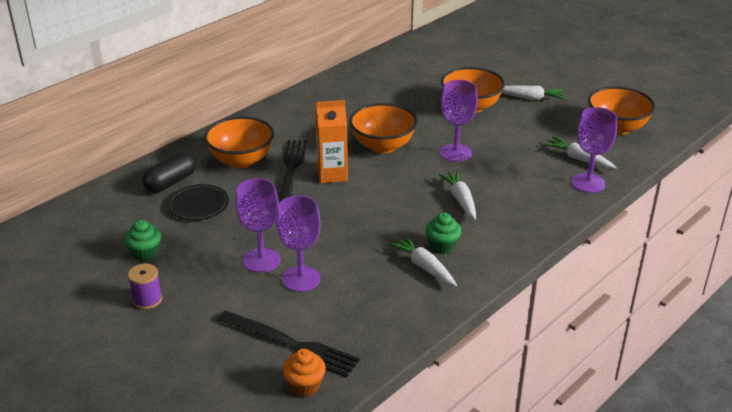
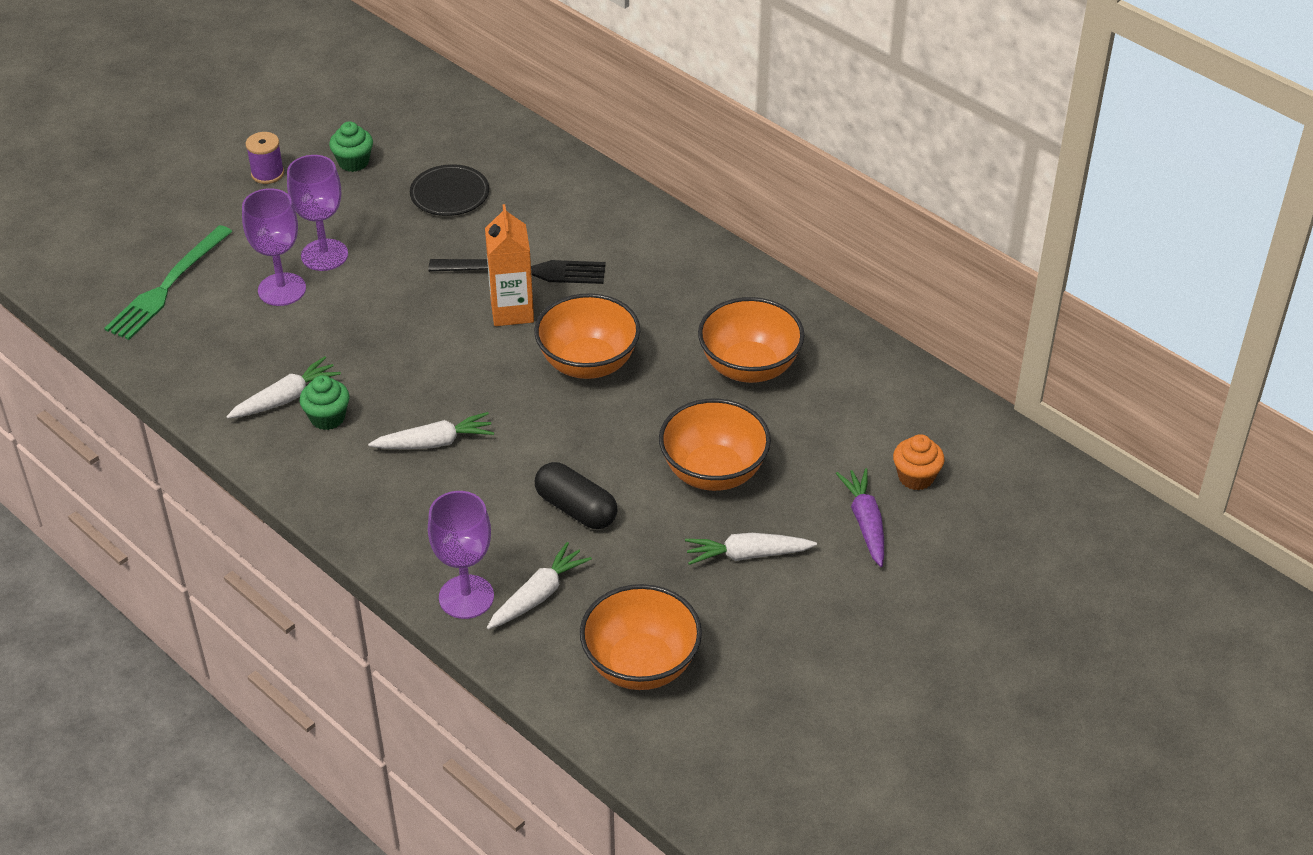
camera: 90 degrees right, 10 degrees up
(171, 182) = (504, 165): black capsule -> black capsule (576, 509)
(241, 160) = (554, 223): orange bowl -> orange bowl (749, 367)
(291, 344) = (167, 286): black fork -> green fork
(305, 385) = (100, 299): orange cupcake -> orange cupcake (916, 477)
(455, 153) = (564, 444): purple goblet -> none
(500, 67) = (865, 523): none -> purple carrot
(530, 98) = (748, 555): white carrot -> white carrot turned 75 degrees clockwise

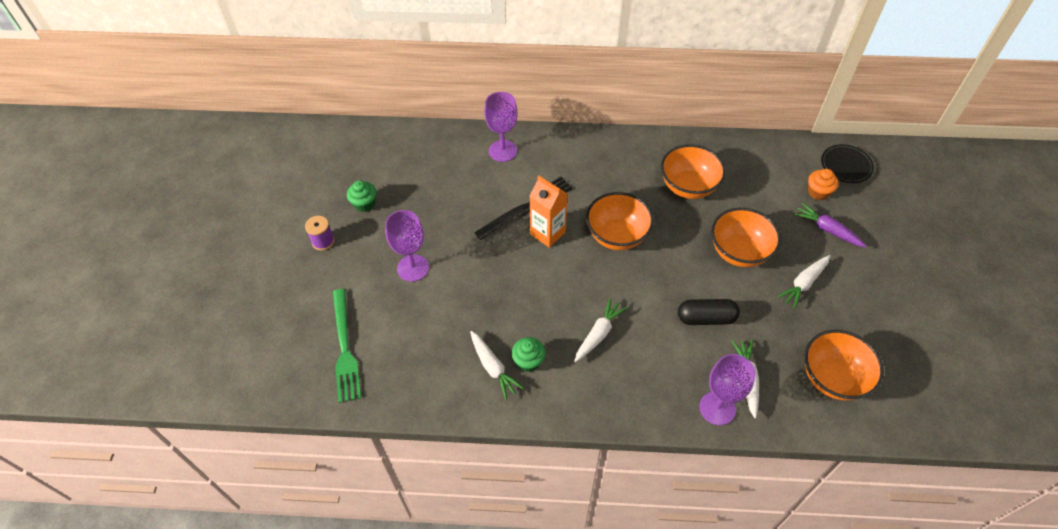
camera: 40 degrees left, 10 degrees up
(282, 289) = (413, 304): purple goblet -> purple goblet (502, 151)
(285, 398) = (493, 367): white carrot -> white carrot turned 135 degrees clockwise
(449, 194) = (438, 189): black plate -> black plate (846, 165)

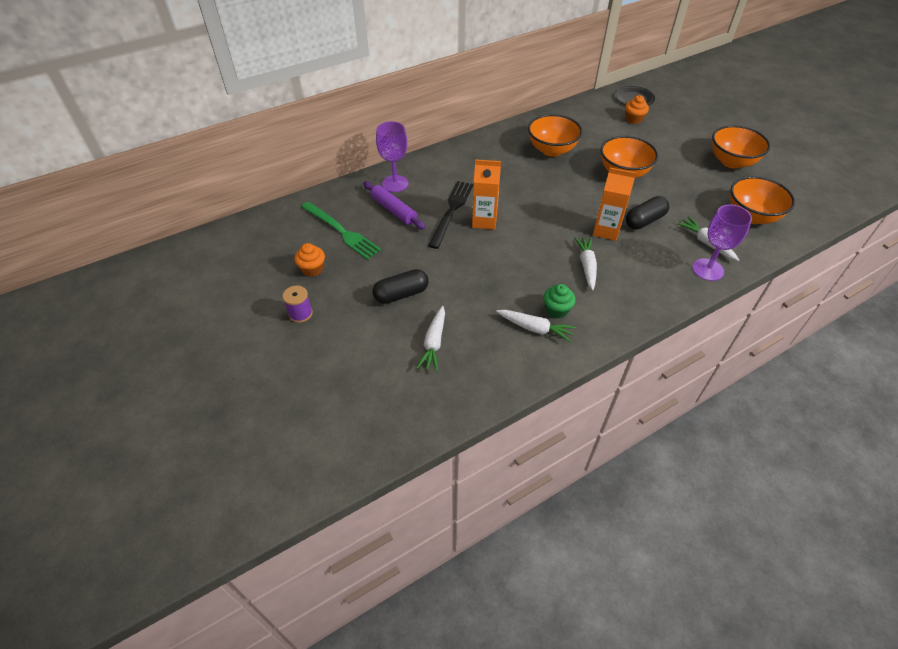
camera: 35 degrees left, 5 degrees down
(344, 348) = (400, 382): green fork -> green fork (341, 231)
(364, 204) = (312, 269): green cupcake -> orange cupcake
(413, 268) = (401, 294): purple goblet -> black capsule
(477, 179) = (393, 210): none -> purple rolling pin
(617, 236) = (535, 200): orange bowl -> orange bowl (731, 162)
(655, 307) = (606, 230): none -> orange carton
(804, 283) = (679, 172): white carrot -> white carrot (434, 343)
(827, 230) = (661, 137): purple carrot -> none

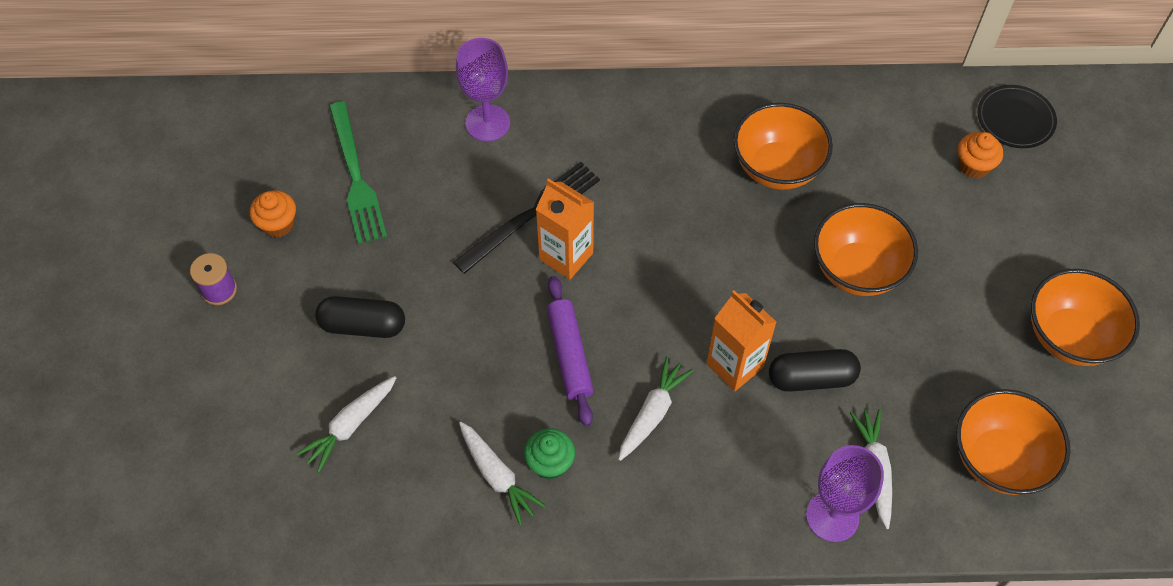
camera: 30 degrees right, 10 degrees up
(393, 210) = (452, 173): purple rolling pin -> purple rolling pin (570, 354)

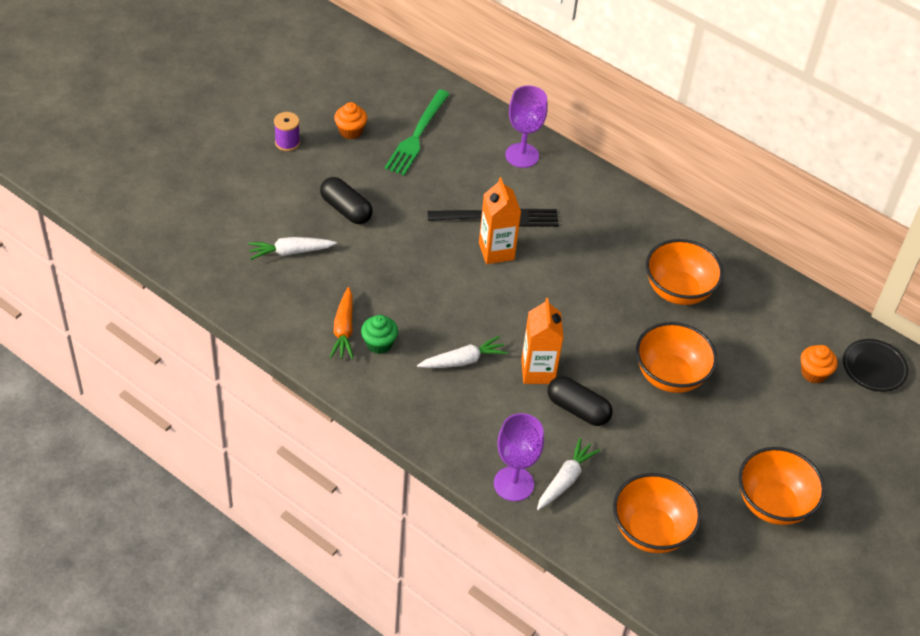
camera: 35 degrees right, 10 degrees down
(497, 475) = (344, 329): white carrot -> orange carrot
(570, 354) = (446, 300): purple rolling pin -> none

